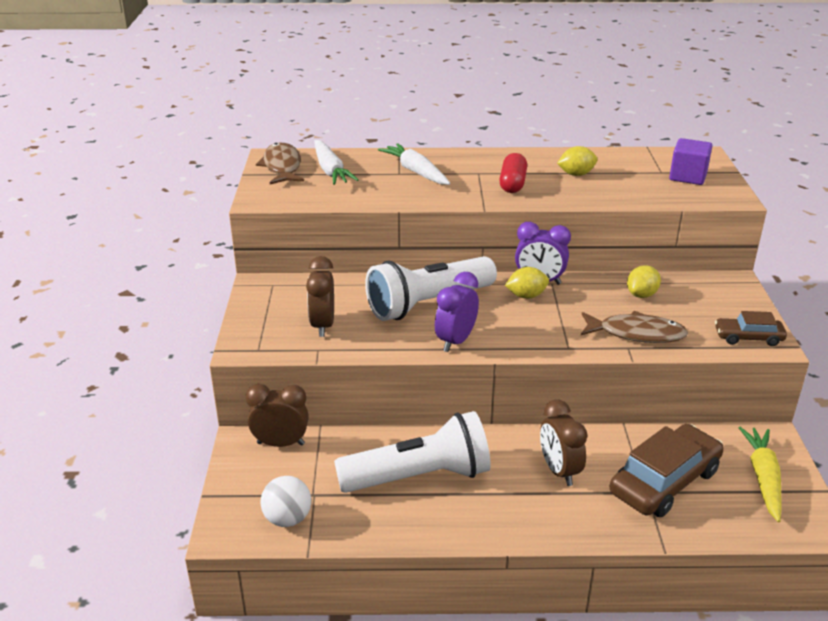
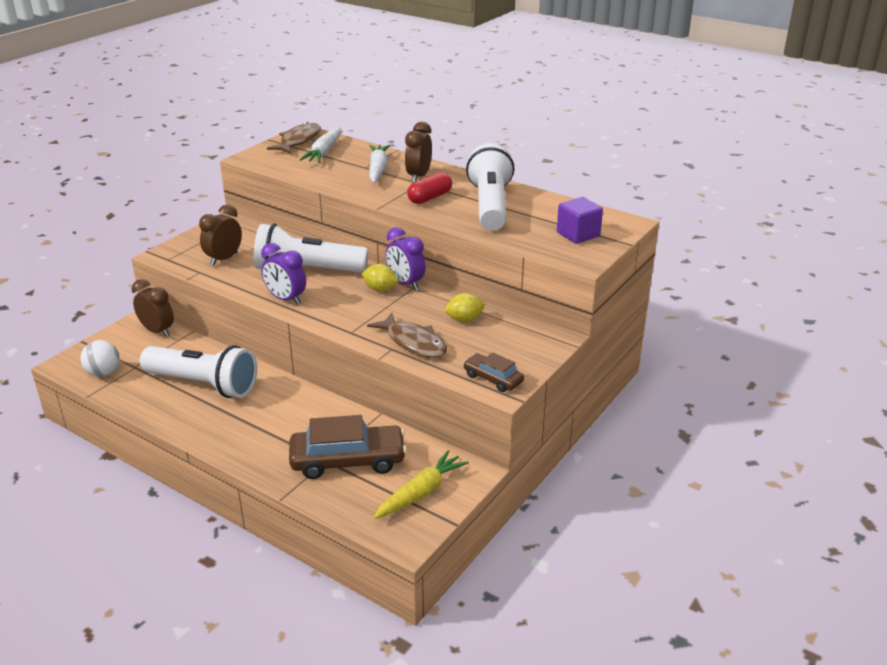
camera: 35 degrees right, 0 degrees up
(456, 341) = (286, 299): purple clock -> purple clock turned 120 degrees counterclockwise
(559, 471) = (290, 421): brown clock -> brown clock (418, 177)
(576, 174) = (490, 205): yellow lemon -> white flashlight

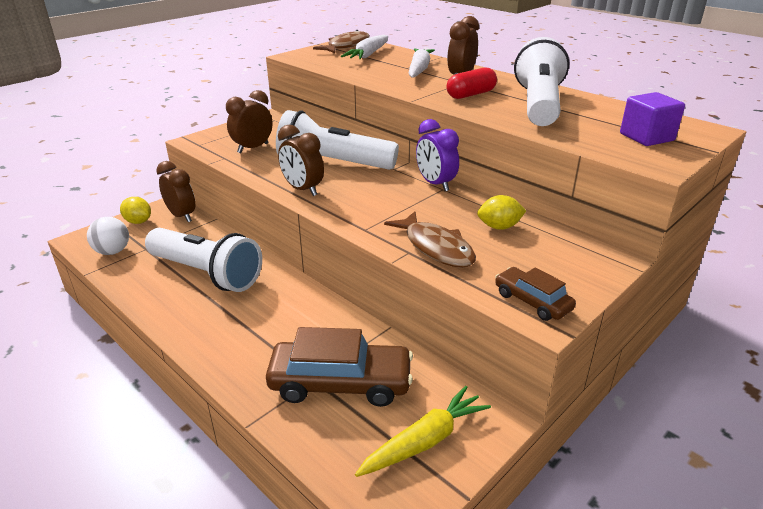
camera: 10 degrees right, 0 degrees up
(286, 299) = (303, 189): purple clock -> brown clock
(380, 289) = (406, 187): yellow lemon -> yellow lemon (138, 221)

